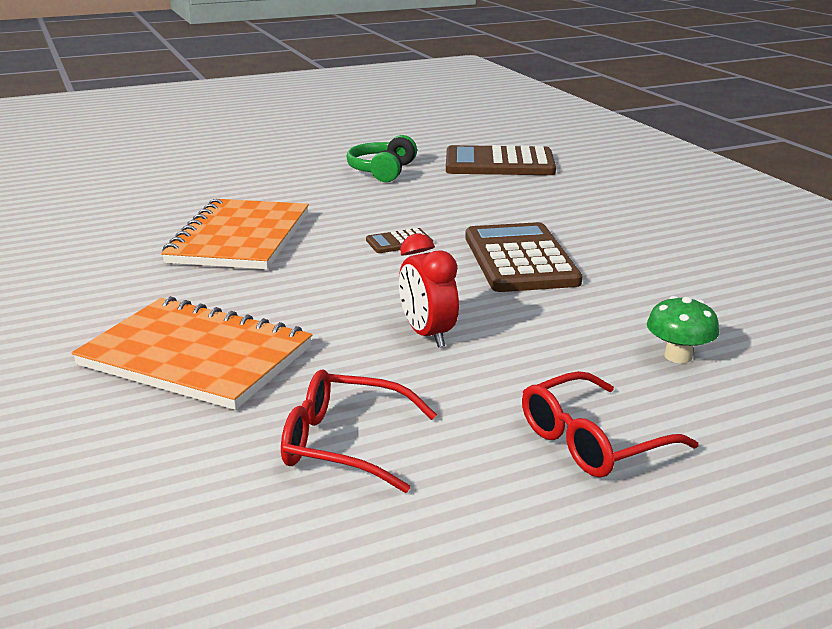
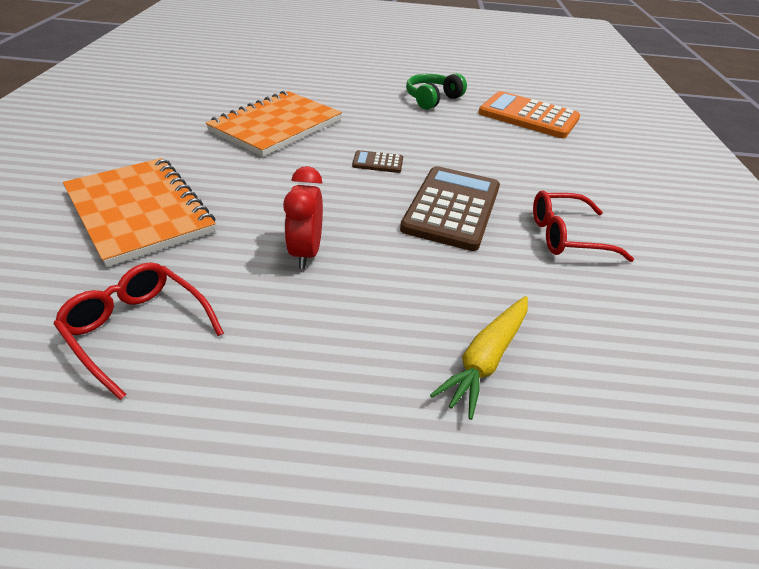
camera: 25 degrees right, 15 degrees up
(499, 163) = (528, 116): brown calculator -> orange calculator
(592, 441) = (314, 419): red glasses -> red glasses (566, 236)
(678, 356) = (485, 359): green mushroom -> yellow carrot

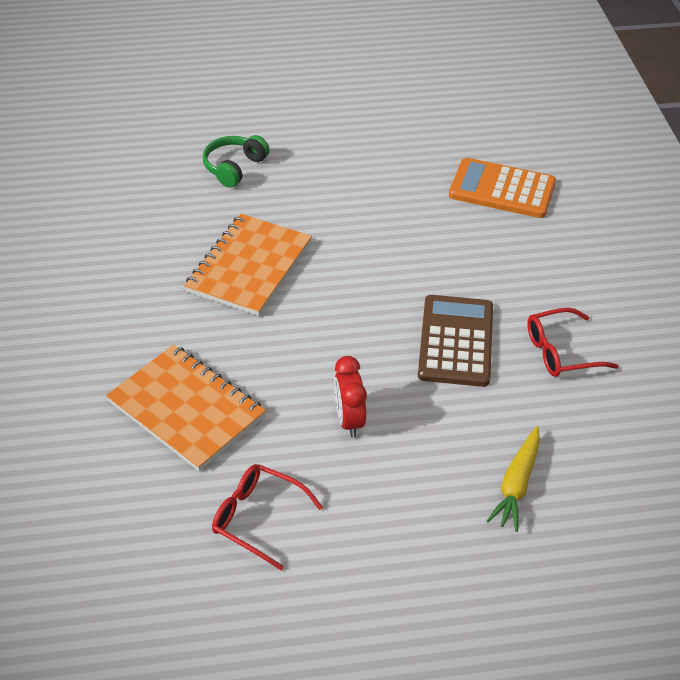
camera: 10 degrees left, 5 degrees up
(377, 162) = (370, 297): brown calculator -> none
(432, 99) = (394, 183): green headphones -> green headphones (234, 167)

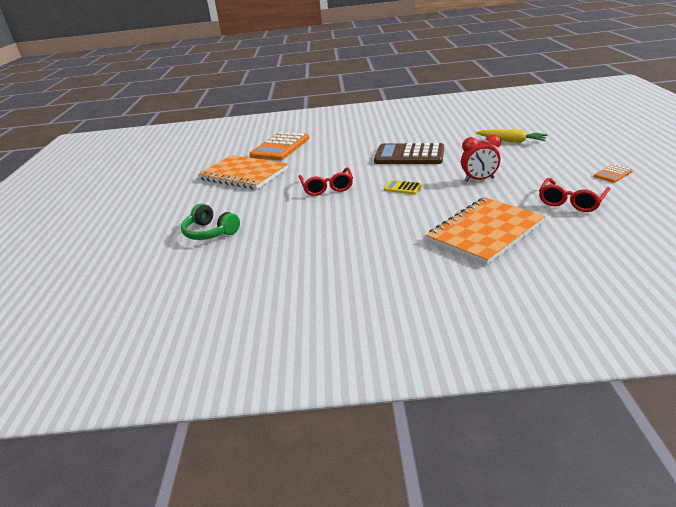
camera: 80 degrees left, 15 degrees down
(249, 267) = (334, 218): orange notebook -> orange notebook (243, 174)
(331, 332) = (402, 188): none -> yellow calculator
(351, 599) = (613, 174): none -> orange calculator
(560, 351) = (415, 134): red glasses -> red glasses (327, 187)

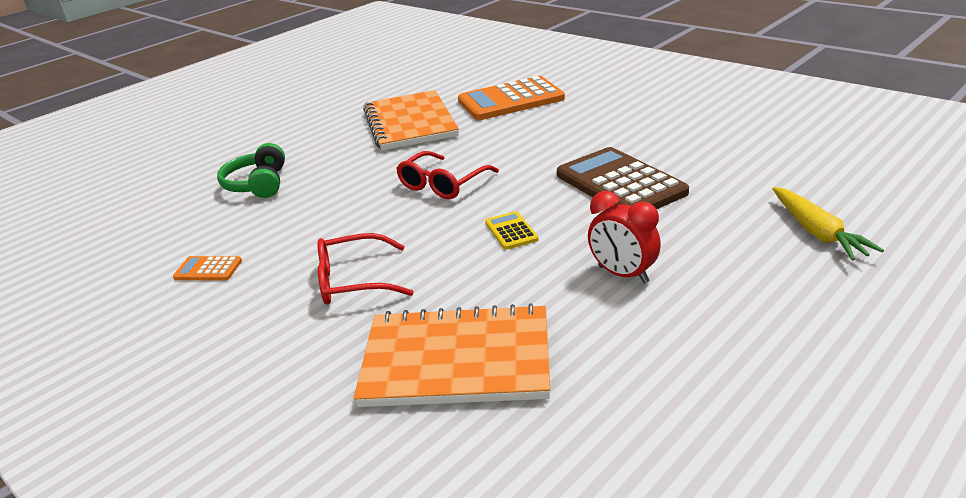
camera: 45 degrees right, 0 degrees up
(571, 201) = (666, 395): red glasses -> red glasses (353, 281)
(613, 174) = (854, 395): orange calculator -> orange calculator (208, 269)

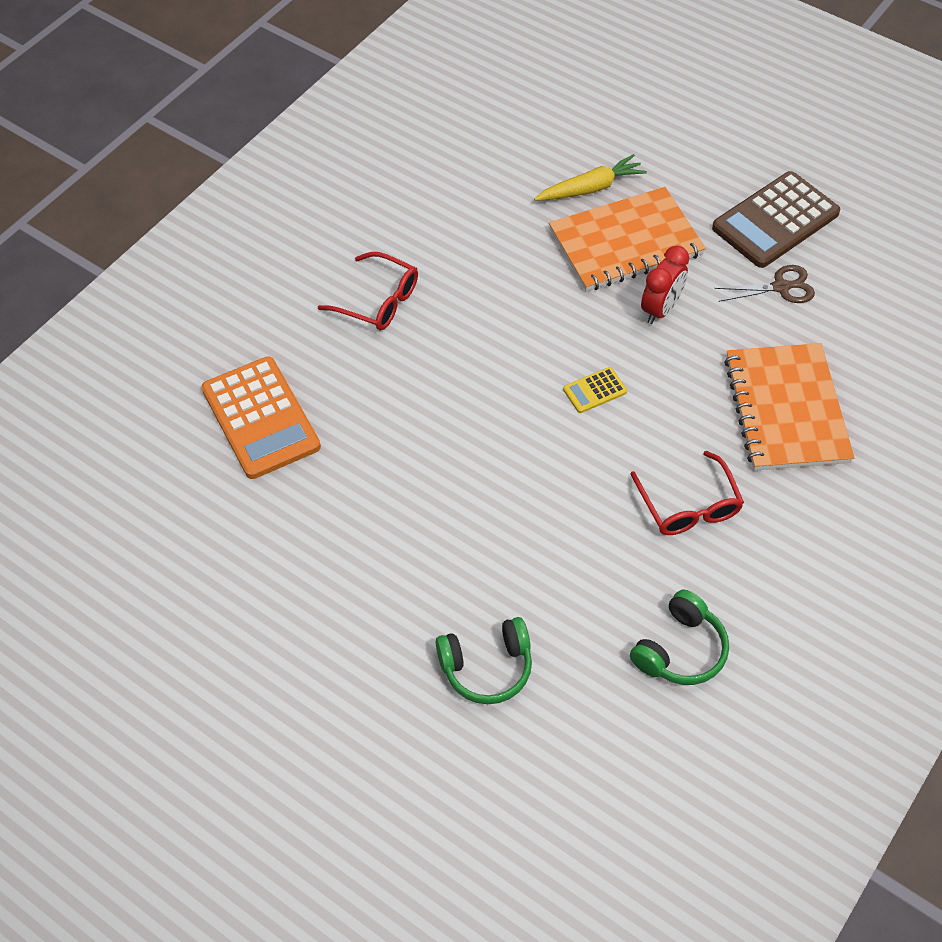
camera: 100 degrees left, 25 degrees up
(208, 269) = (680, 650): orange calculator -> green headphones
(410, 123) = (318, 525): orange notebook -> orange notebook (625, 242)
(442, 184) = (496, 461): red glasses -> red glasses (378, 301)
(620, 184) = (502, 309): brown calculator -> brown calculator (775, 221)
(669, 376) = (781, 287): none -> brown scissors

